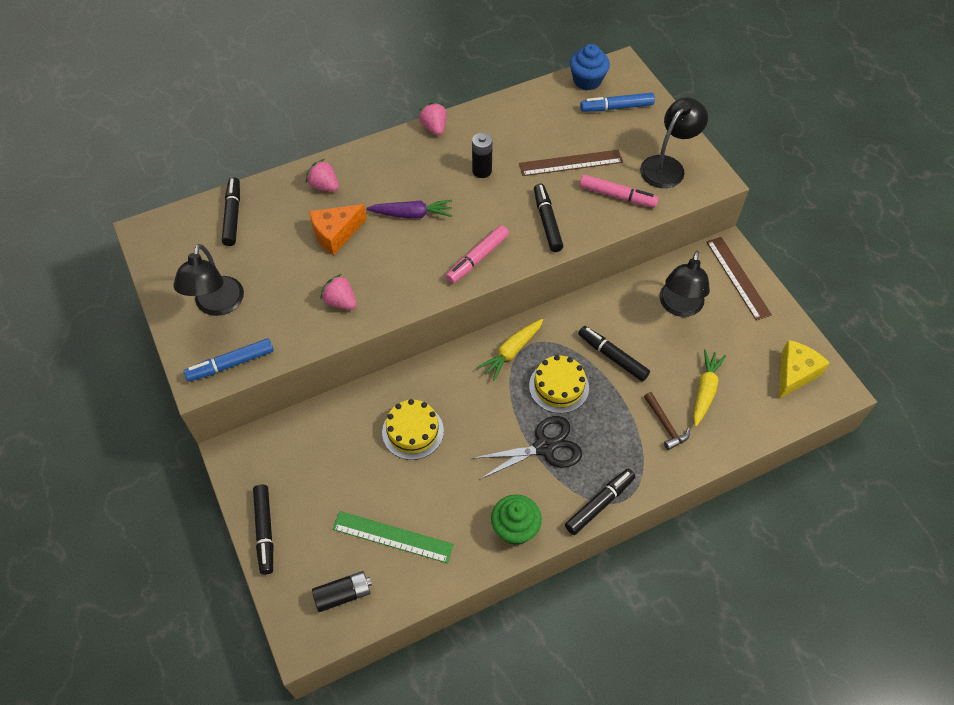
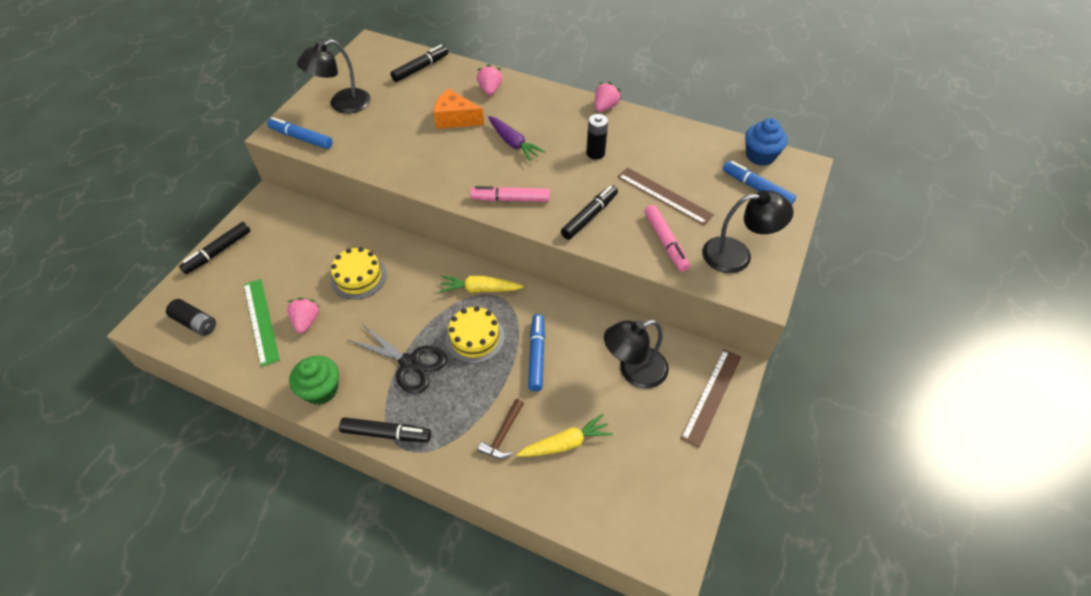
camera: 50 degrees right, 5 degrees down
(340, 302) = (399, 155): pink strawberry -> pink strawberry (306, 321)
(612, 357) = (536, 355): black marker -> blue marker
(794, 373) = (653, 507): yellow cheese -> none

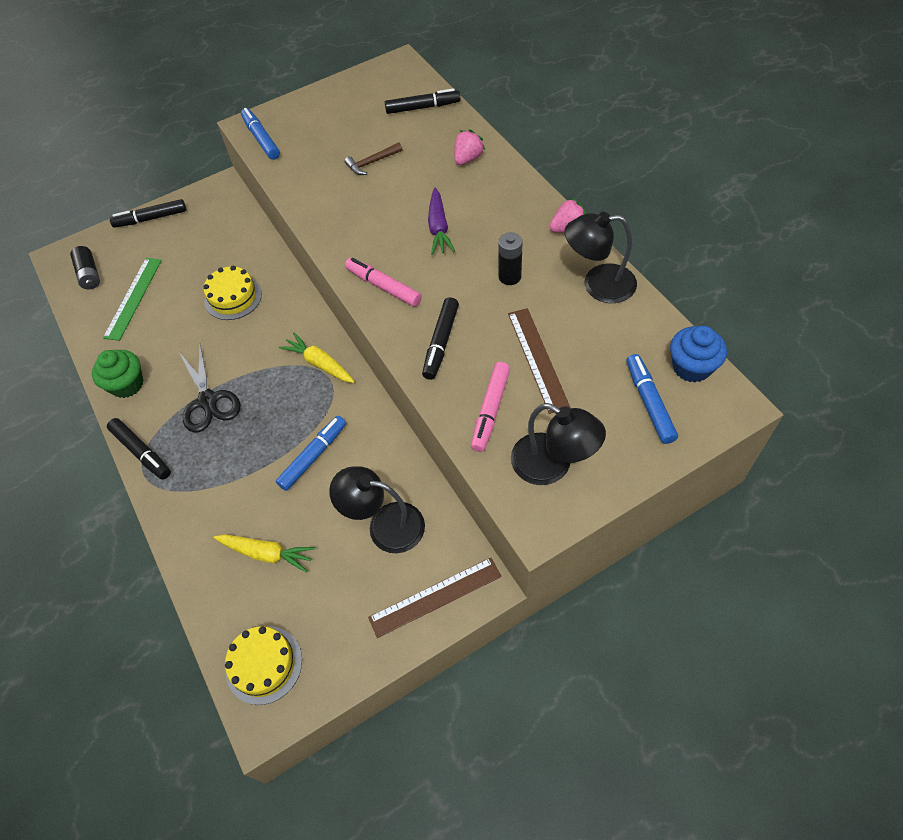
camera: 40 degrees right, 5 degrees up
(306, 321) = (164, 317): pink strawberry -> none
(342, 105) = (322, 119): black lamp -> black lamp (598, 284)
(455, 119) = (407, 177): orange cheese -> none
(475, 338) = (277, 408): yellow cake -> yellow cake (264, 664)
(503, 434) = (225, 511): brown hammer -> brown hammer (372, 163)
(589, 216) = (441, 343): black marker -> black marker turned 120 degrees clockwise

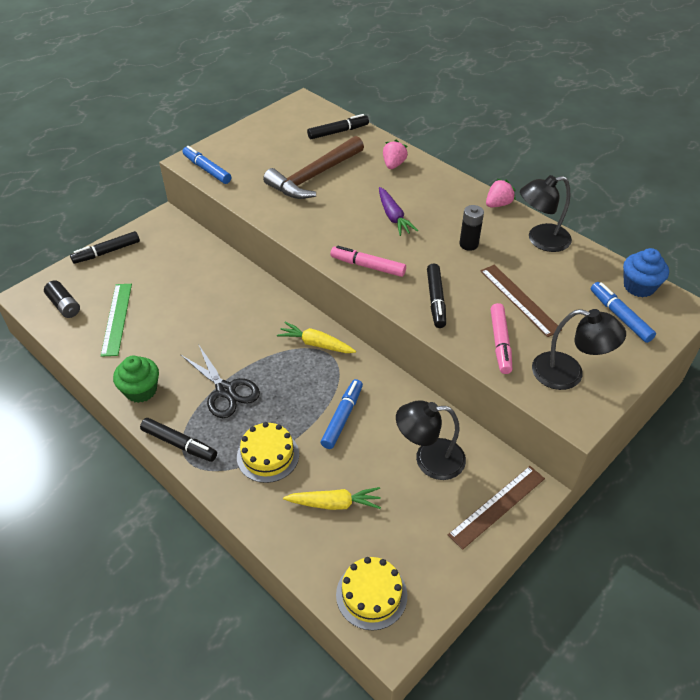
camera: 20 degrees left, 10 degrees down
(233, 297) = (213, 304): yellow cake -> yellow cake (268, 455)
(372, 163) = (314, 176): brown hammer -> brown hammer, size x2.21

